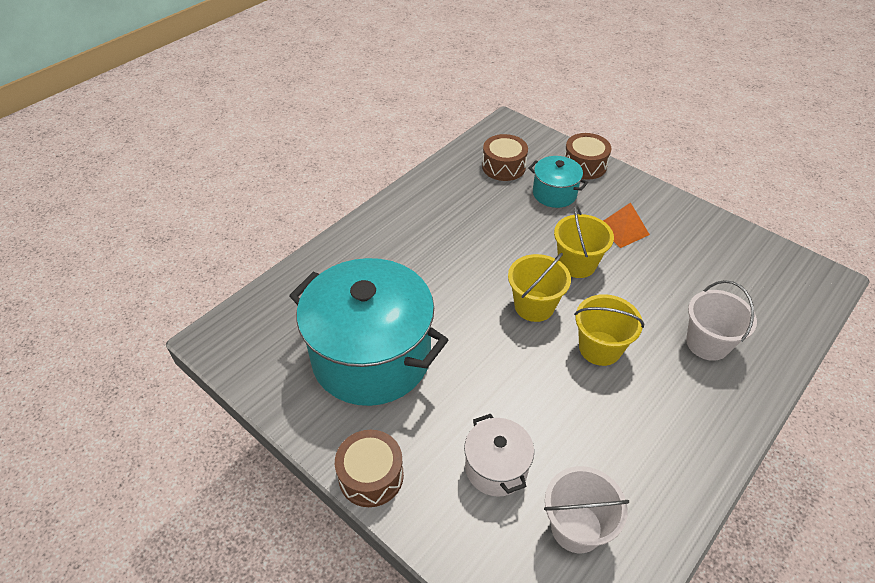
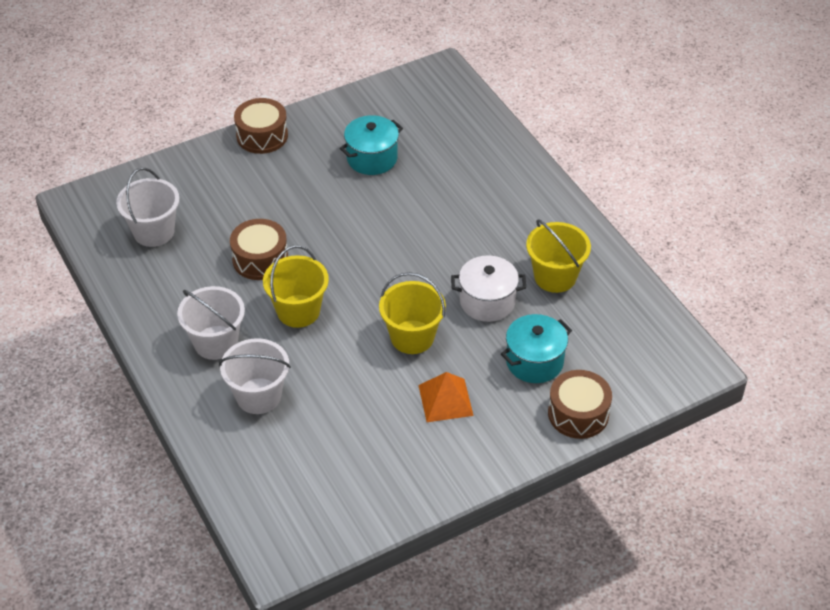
camera: 110 degrees right, 0 degrees up
(371, 357) = (372, 158): turquoise pot -> turquoise pot, size x0.47
(496, 467) = (226, 204): white pot -> white pot (487, 301)
(503, 166) = (605, 331): brown drum -> brown drum (260, 259)
(534, 306) = (373, 282): yellow bucket -> yellow bucket (555, 277)
(678, 399) = (216, 342): none -> white bucket

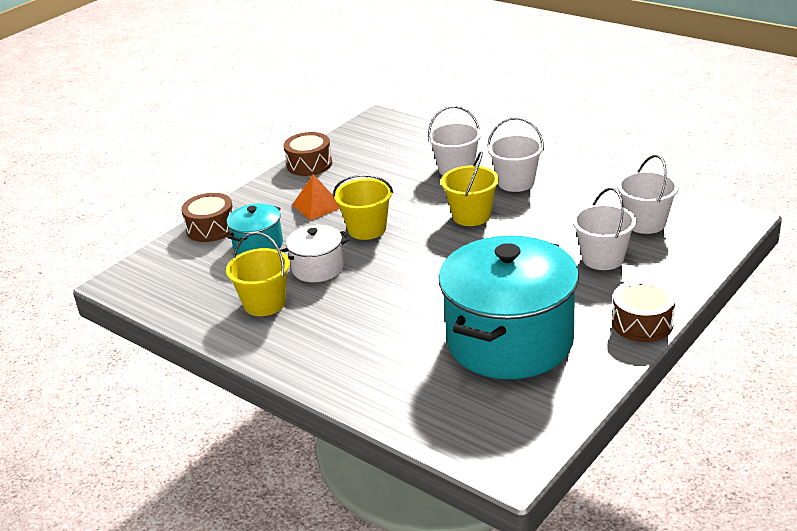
camera: 160 degrees right, 15 degrees down
(229, 207) = (603, 258): none -> white bucket
(260, 259) = (535, 234): brown drum -> brown drum (309, 164)
(372, 158) = (510, 341): turquoise pot -> turquoise pot, size x2.14

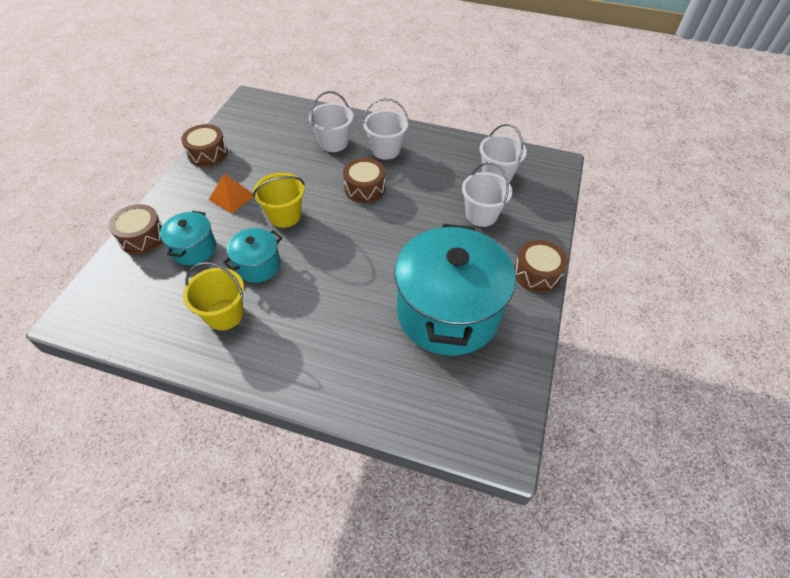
camera: 25 degrees left, 20 degrees up
(318, 268) = (258, 265): white pot -> turquoise pot
(471, 216) = (365, 188): yellow bucket -> brown drum

